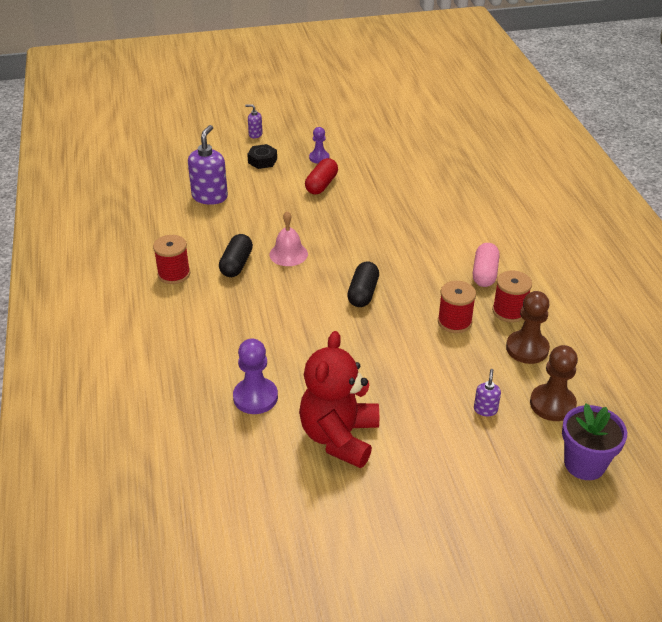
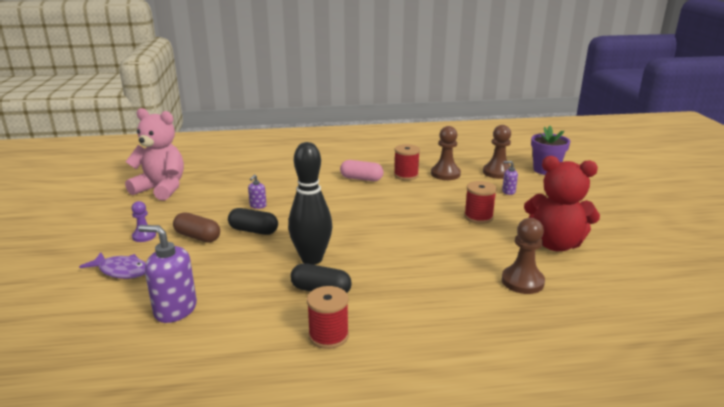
camera: 85 degrees left, 15 degrees down
(255, 134) = (54, 275): purple soap dispenser -> purple soap dispenser (258, 206)
(255, 397) = (522, 281): purple pawn -> brown pawn
(262, 161) = (121, 271): black nut -> purple fish
(288, 254) = (311, 259): pink bell -> black bowling pin
(321, 185) = (197, 237): red capsule -> brown capsule
(363, 293) = (379, 225): black capsule -> black capsule (253, 231)
(415, 145) = (161, 189): none -> pink teddy bear
(454, 322) = (417, 193): red spool -> red spool (478, 217)

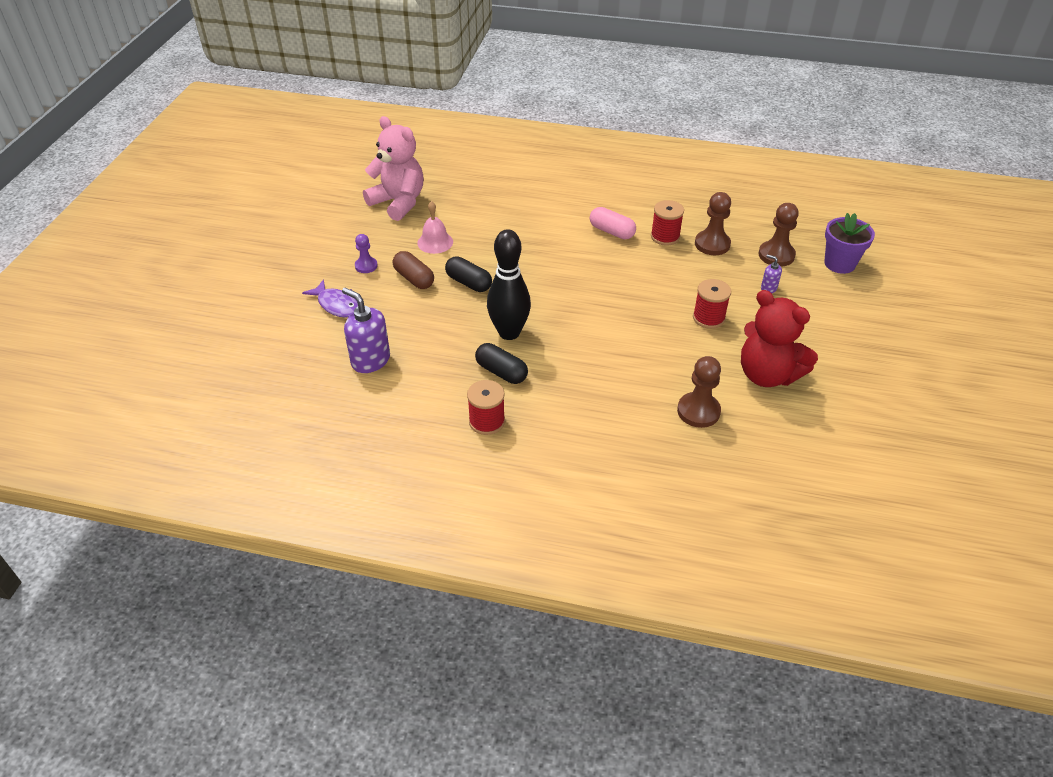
camera: 20 degrees right, 20 degrees up
(208, 209) = (435, 242): none -> pink bell
(258, 206) = (485, 249): purple soap dispenser -> none

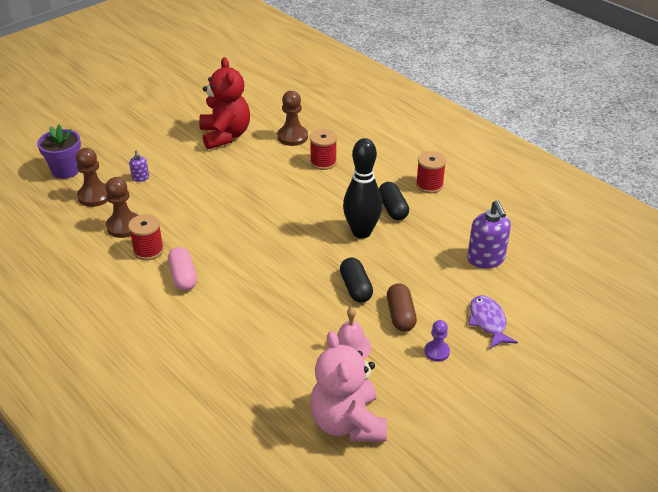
camera: 145 degrees left, 5 degrees down
(708, 318) = (210, 179): red spool -> red spool (323, 162)

